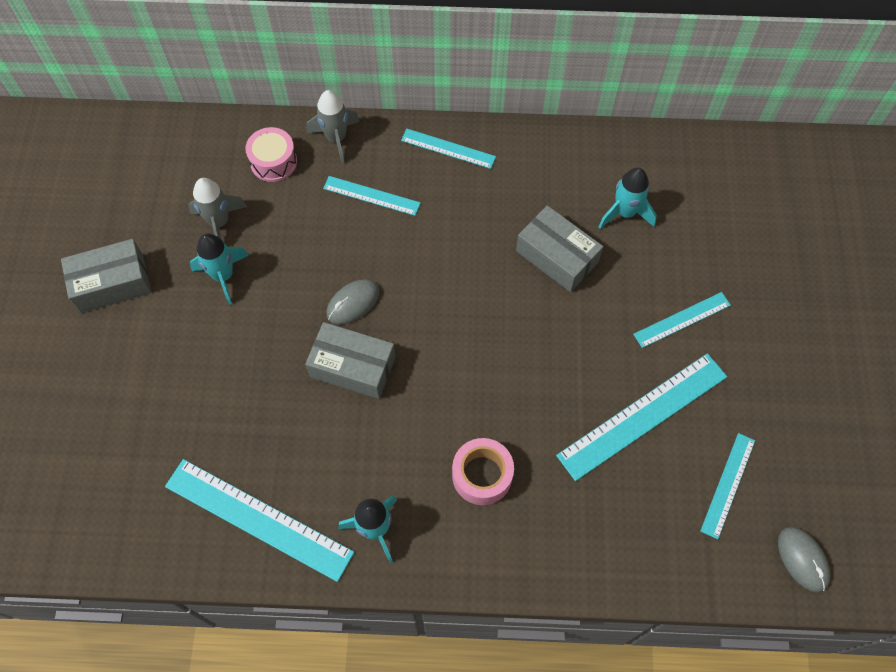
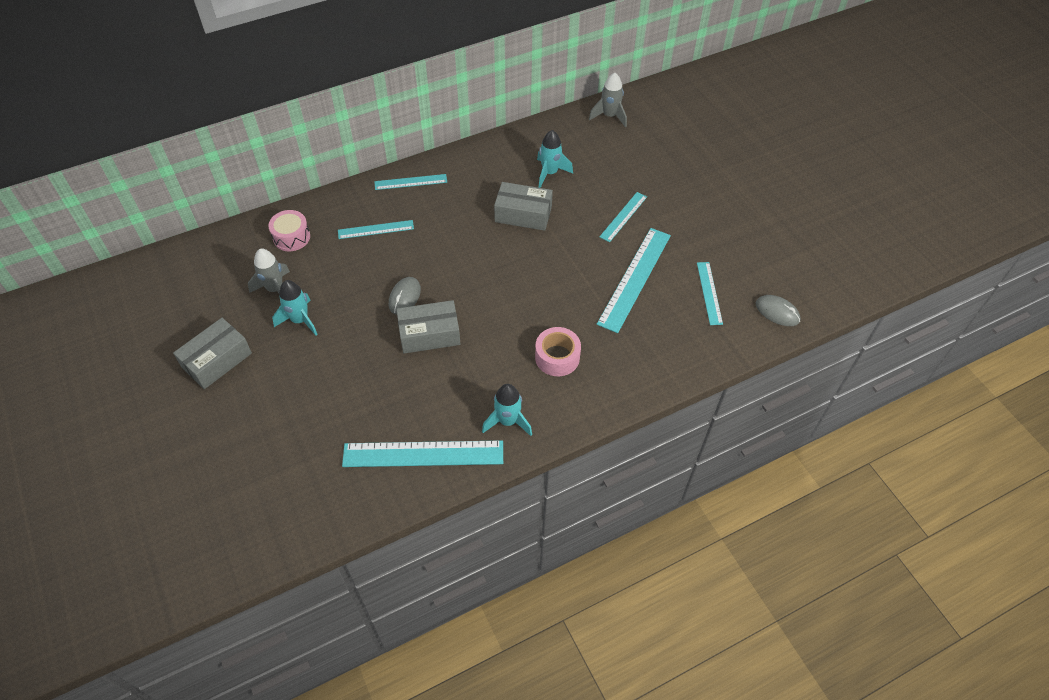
camera: 30 degrees left, 10 degrees down
(336, 138) = (328, 206): grey rocket -> grey rocket (609, 116)

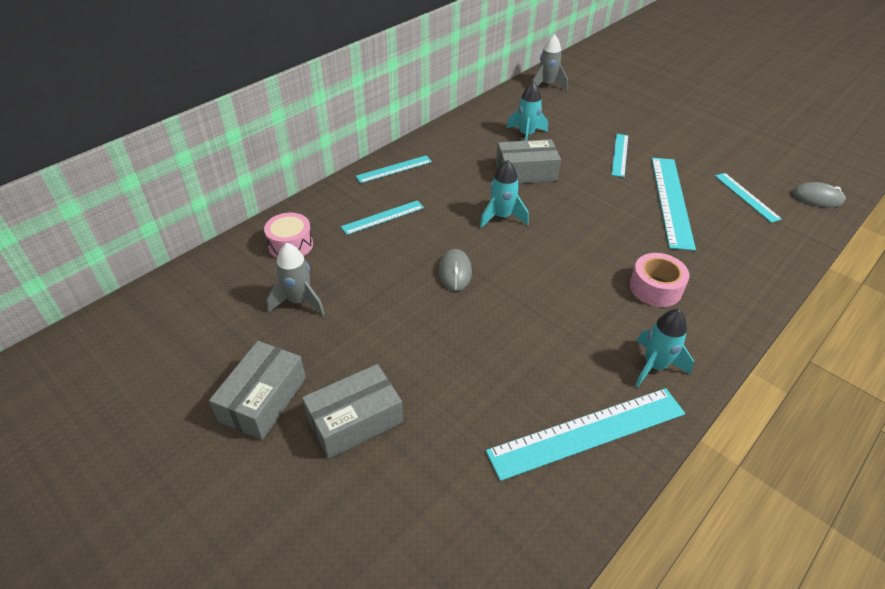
camera: 20 degrees left, 10 degrees down
(300, 320) = (347, 326): turquoise rocket -> turquoise rocket (501, 217)
(429, 334) = (507, 301): grey box -> grey box (355, 421)

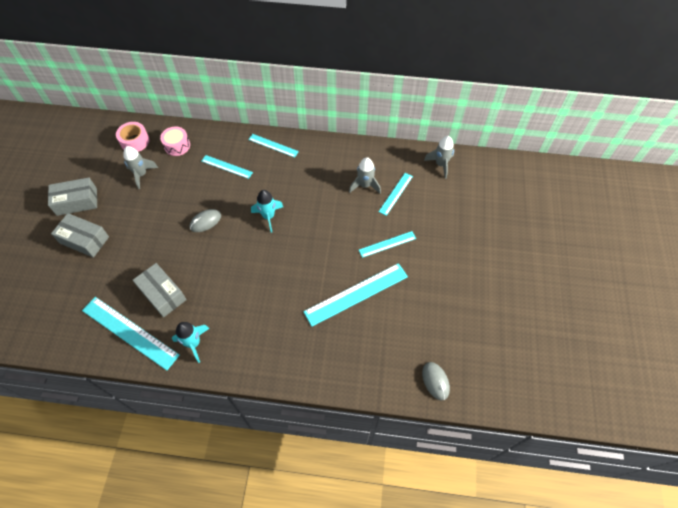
camera: 55 degrees right, 15 degrees up
(526, 135) = (365, 185): turquoise rocket -> grey rocket
(526, 172) = (323, 205): grey box -> grey box (162, 294)
(655, 288) = (259, 319): pink tape -> pink tape (135, 141)
(747, 197) = (399, 336): turquoise ruler -> turquoise ruler (396, 194)

